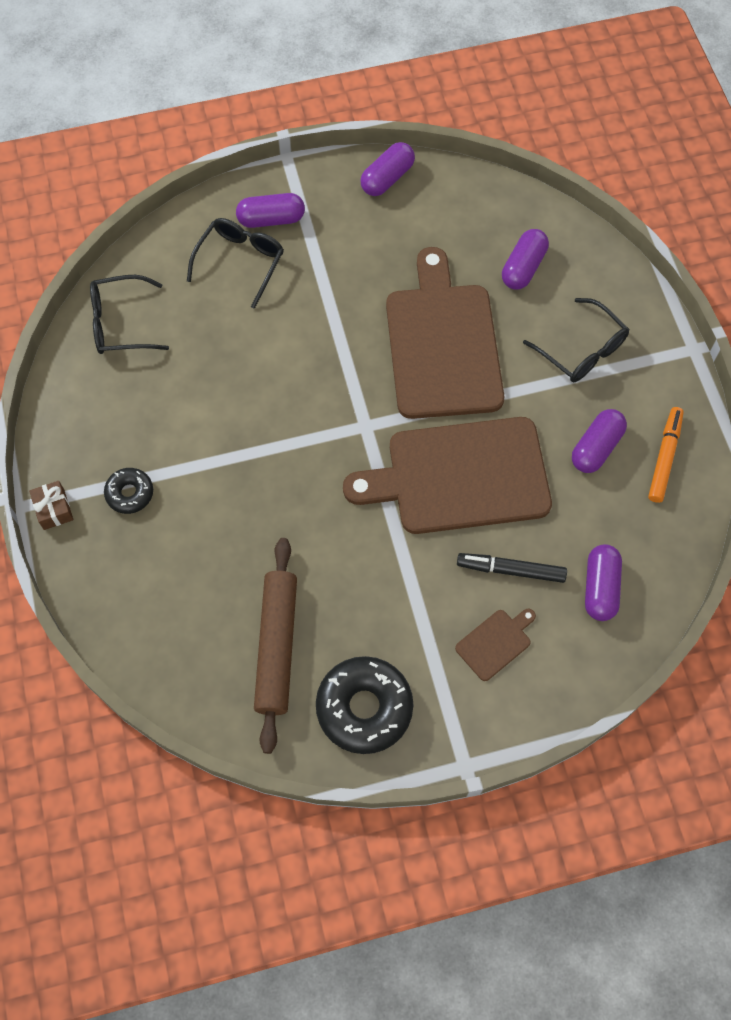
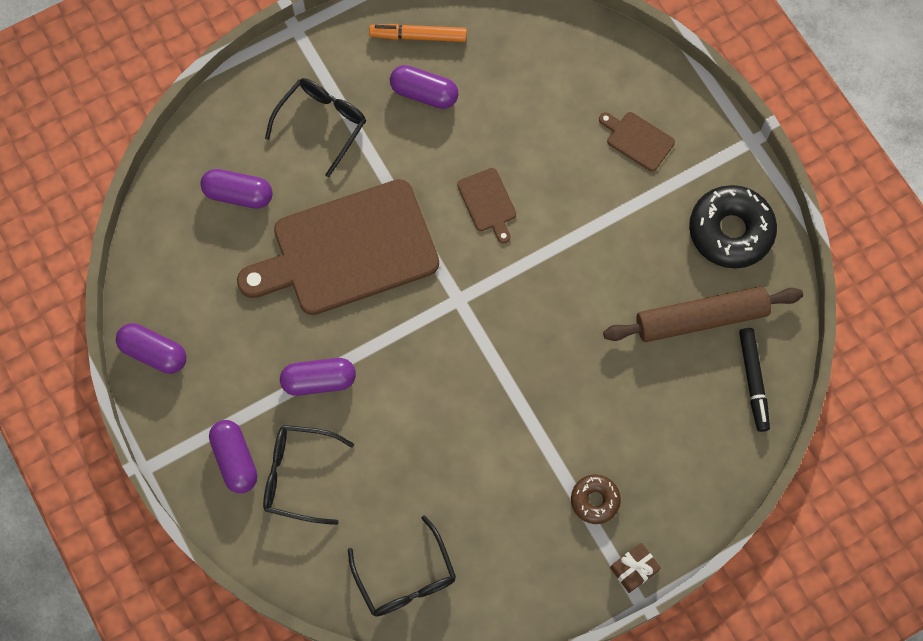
camera: 105 degrees left, 5 degrees up
(130, 493) = (595, 500): black donut -> brown donut
(460, 477) = (488, 202): brown cutting board -> brown cutting board, size x0.41
(511, 570) = (567, 141): black marker -> black marker (753, 381)
(600, 588) = (560, 67): purple capsule -> purple capsule (319, 381)

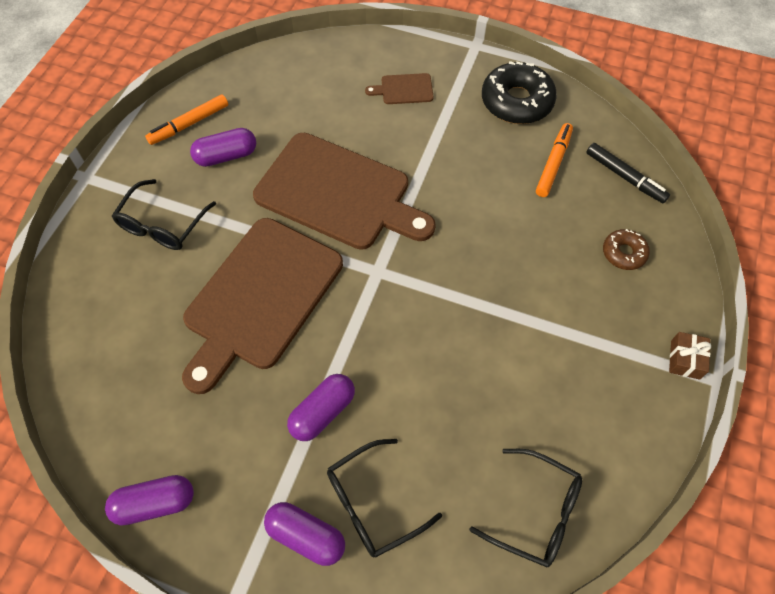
camera: 40 degrees left, 10 degrees down
(238, 194) = (132, 321): purple capsule -> none
(322, 123) = (162, 225): black glasses -> black glasses turned 150 degrees counterclockwise
(488, 202) = (338, 193): brown cutting board -> brown cutting board, size x2.45
(595, 500) = (610, 333): brown donut -> brown donut (624, 253)
(701, 318) = (553, 164): brown rolling pin -> orange marker

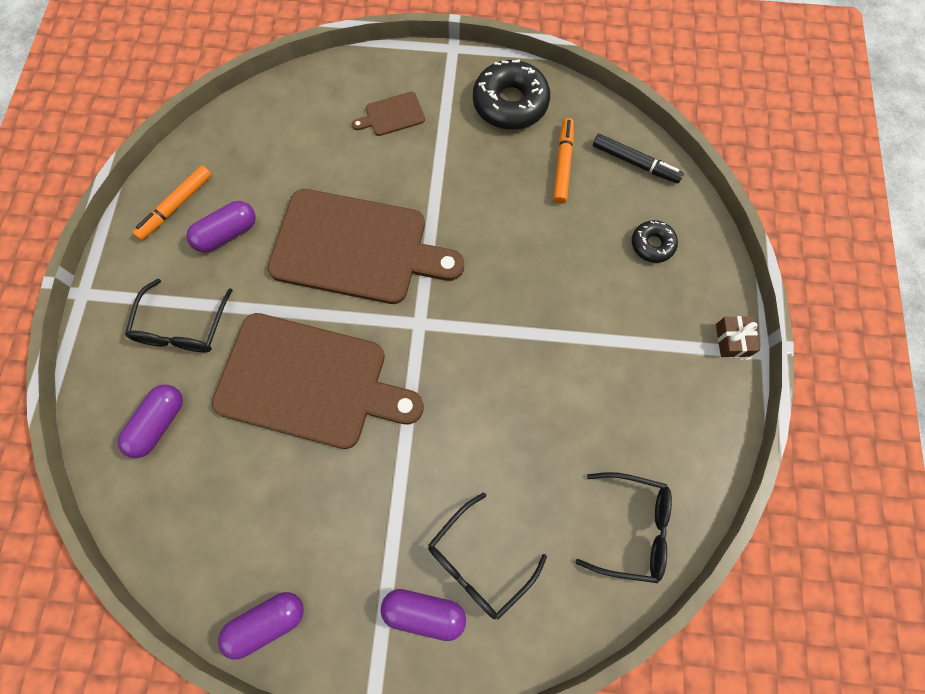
camera: 15 degrees left, 10 degrees up
(260, 298) = (309, 381): brown cutting board -> brown cutting board turned 90 degrees counterclockwise
(322, 412) = (405, 484): purple capsule -> purple capsule (159, 423)
(624, 253) = (652, 244): brown donut -> black donut

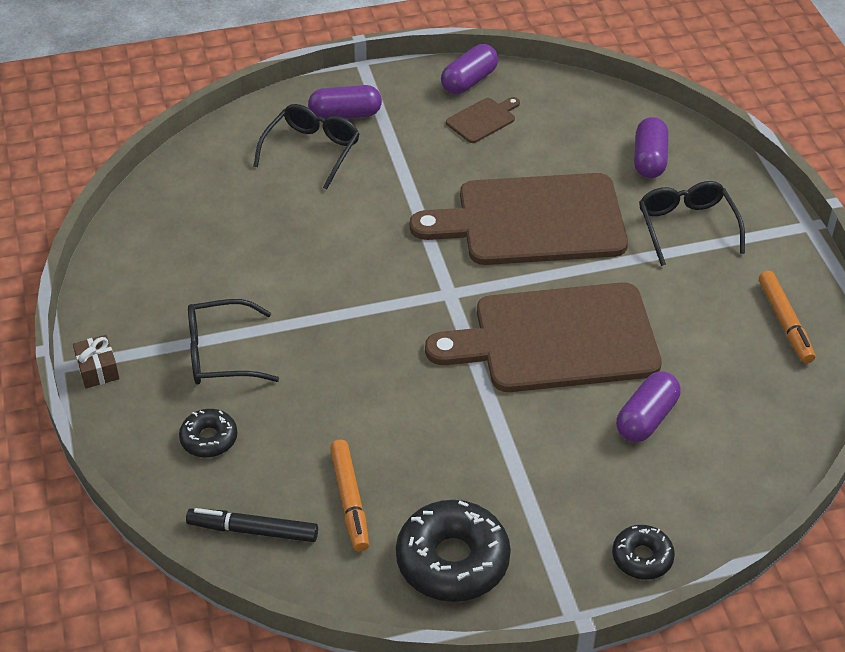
camera: 160 degrees right, 25 degrees down
(176, 206) = (785, 322): orange marker -> orange marker turned 150 degrees clockwise
(227, 234) = (708, 313): purple capsule -> purple capsule (646, 418)
(391, 70) = (642, 557): none -> black donut
(392, 115) = (604, 496): brown cutting board -> brown cutting board (483, 119)
(632, 528) = (179, 203): black glasses -> black glasses (220, 354)

